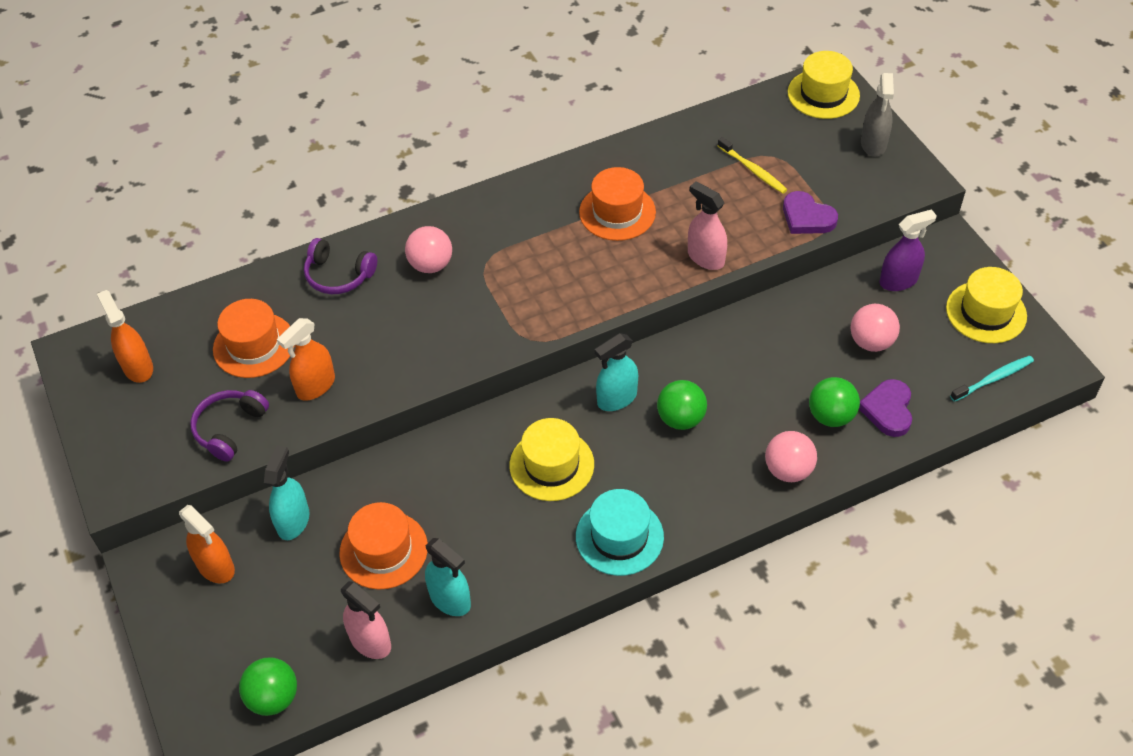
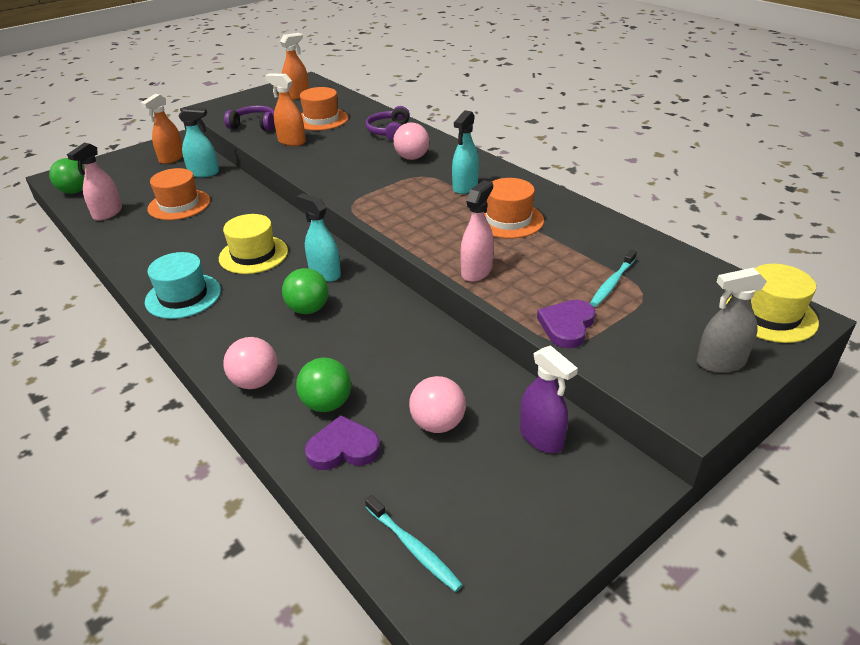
camera: 75 degrees right, 15 degrees down
(450, 599) = (135, 234): turquoise spray bottle -> turquoise spray bottle (465, 187)
(753, 170) = (612, 283): yellow toothbrush -> turquoise toothbrush
(986, 312) = (526, 530): yellow hat -> none

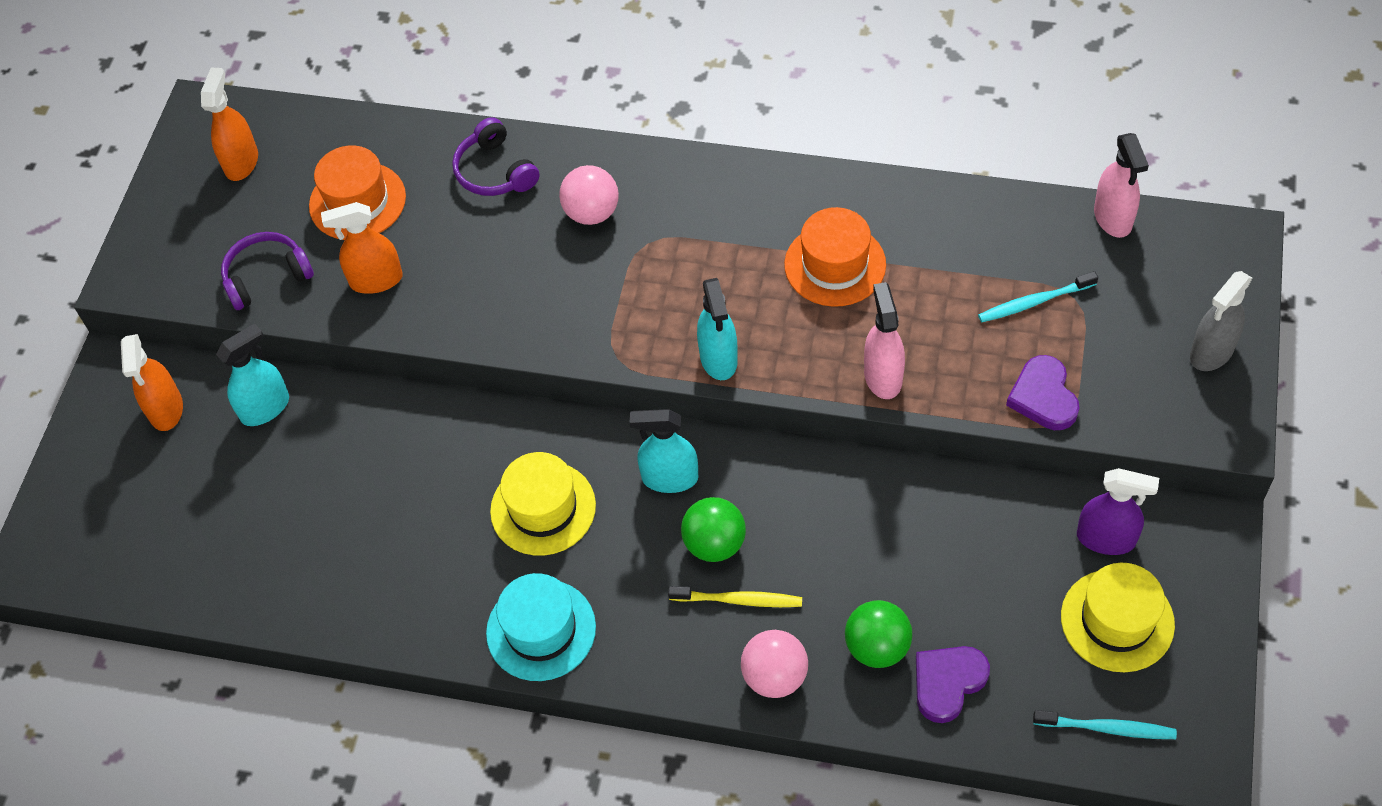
camera: 35 degrees left, 20 degrees up
(75, 191) = (110, 571): green ball -> none
(107, 213) = (231, 576): pink spray bottle -> pink spray bottle (1113, 218)
(179, 205) = (317, 492): orange hat -> none
(286, 338) = (739, 600): none -> yellow toothbrush
(438, 424) = (1003, 591): pink ball -> none
(465, 187) = (723, 233): turquoise spray bottle -> turquoise spray bottle (718, 358)
(612, 283) = (1034, 302): turquoise toothbrush -> turquoise toothbrush turned 75 degrees clockwise
(770, 315) = (1209, 253): yellow hat -> yellow hat (1117, 620)

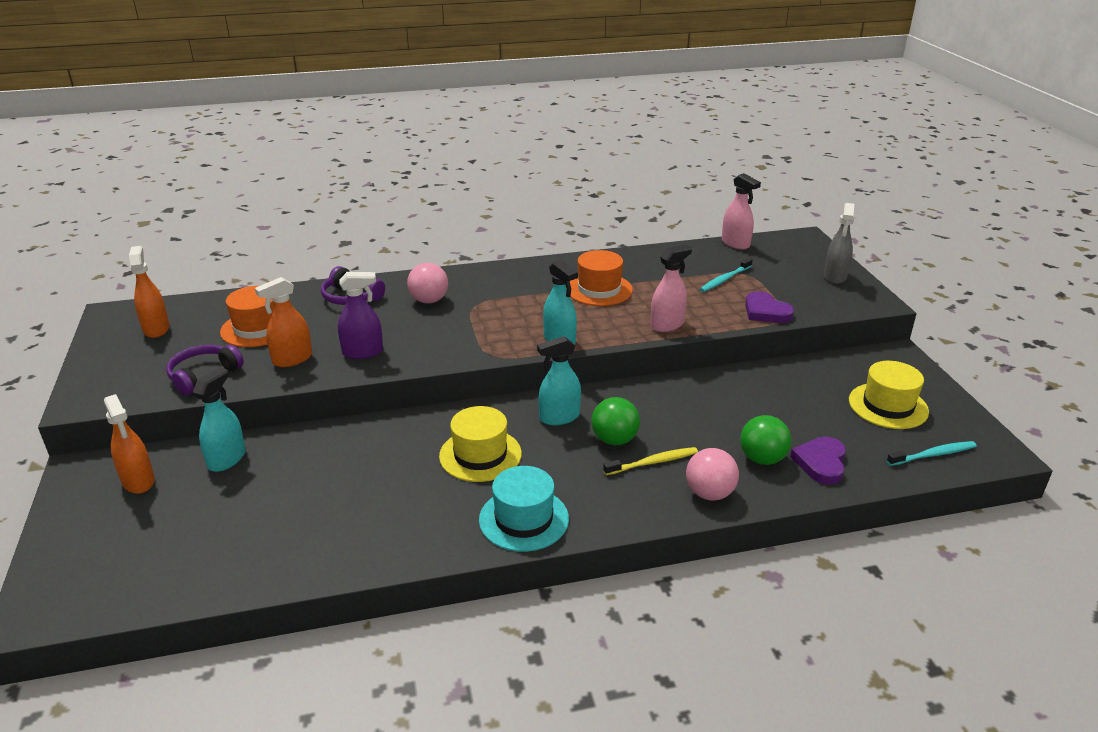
camera: 30 degrees left, 25 degrees down
(883, 376) = (667, 325): pink spray bottle -> pink spray bottle turned 90 degrees clockwise
(1106, 538) = (846, 374): purple spray bottle -> purple spray bottle (363, 352)

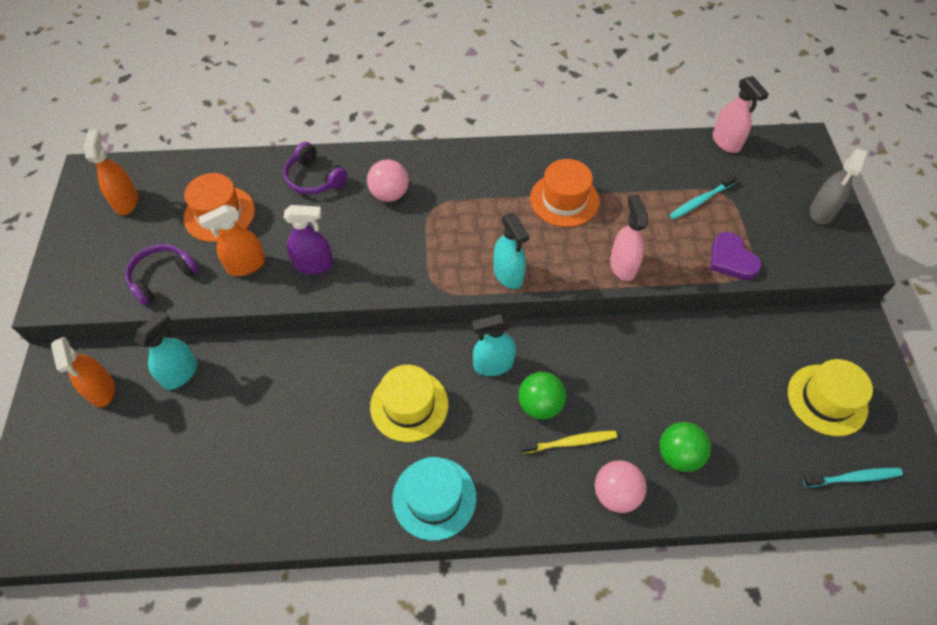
camera: 10 degrees right, 25 degrees up
(667, 325) = (623, 266): pink spray bottle -> pink spray bottle turned 75 degrees counterclockwise
(821, 462) = (736, 470): purple heart -> none

